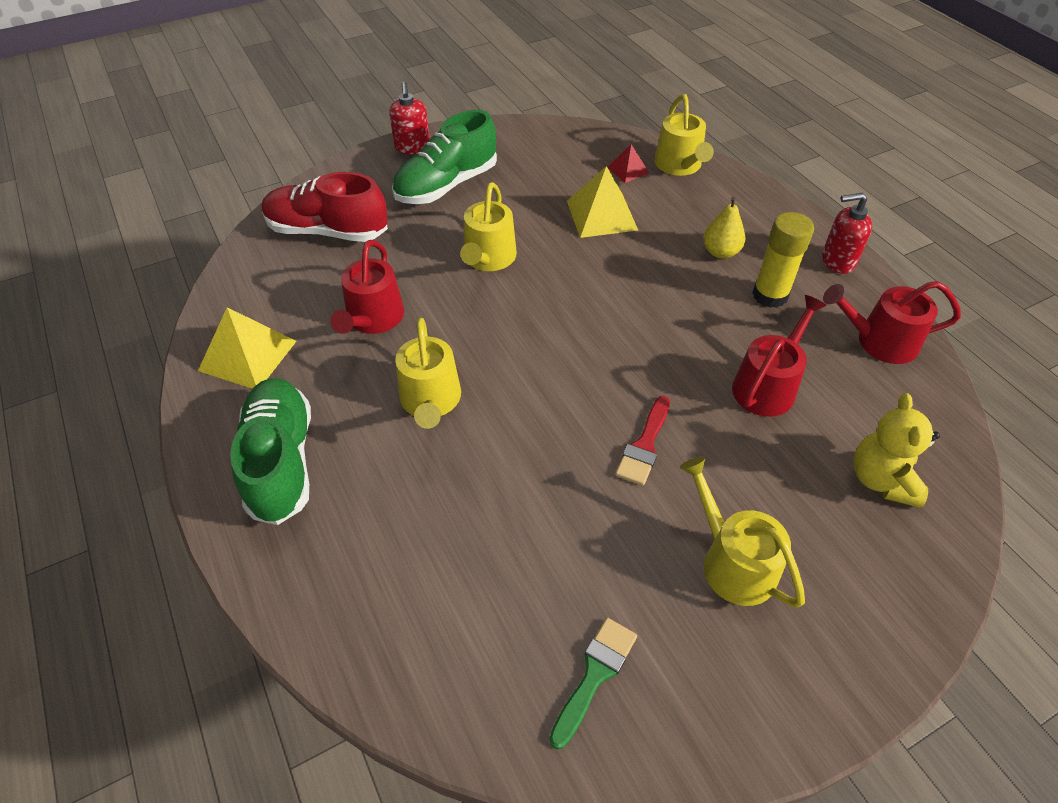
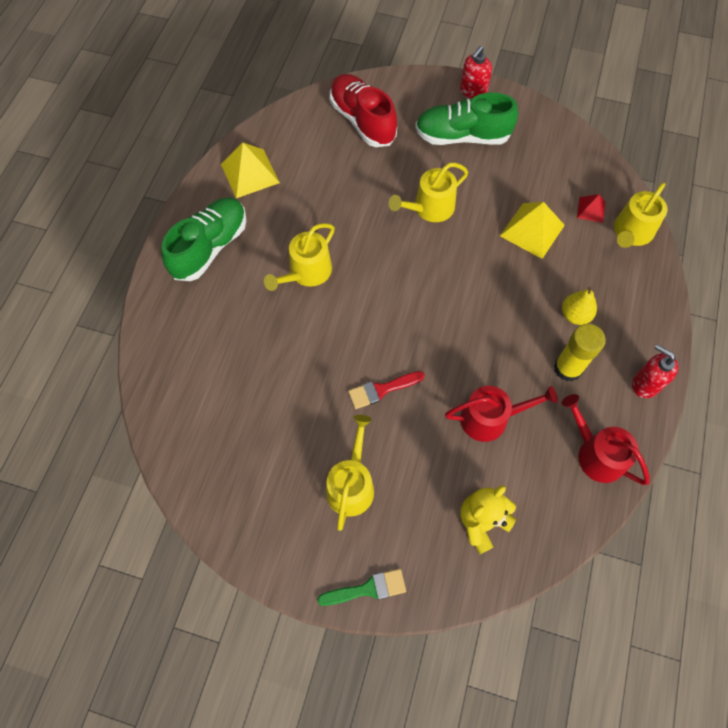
camera: 45 degrees right, 15 degrees up
(373, 319) = (328, 199): red watering can -> none
(595, 675) = (233, 470): green brush -> green brush (368, 589)

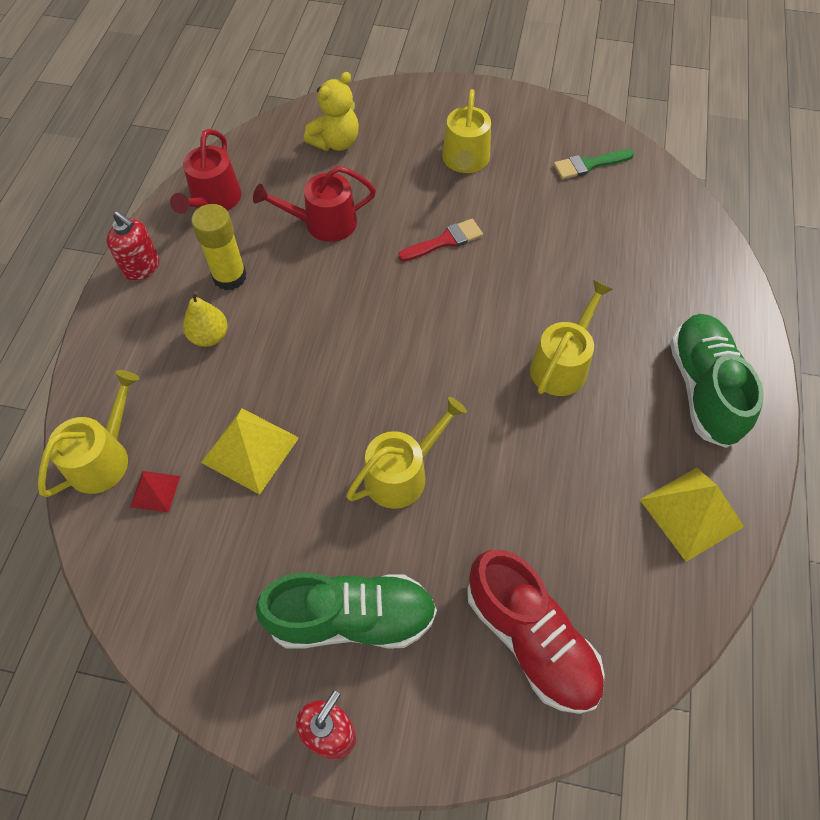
camera: 175 degrees right, 5 degrees down
(210, 247) = (703, 389): green shoe -> green shoe turned 150 degrees clockwise
(368, 589) = (438, 94): green brush -> green brush (588, 165)
(596, 454) = (213, 200): red watering can -> red watering can turned 60 degrees clockwise

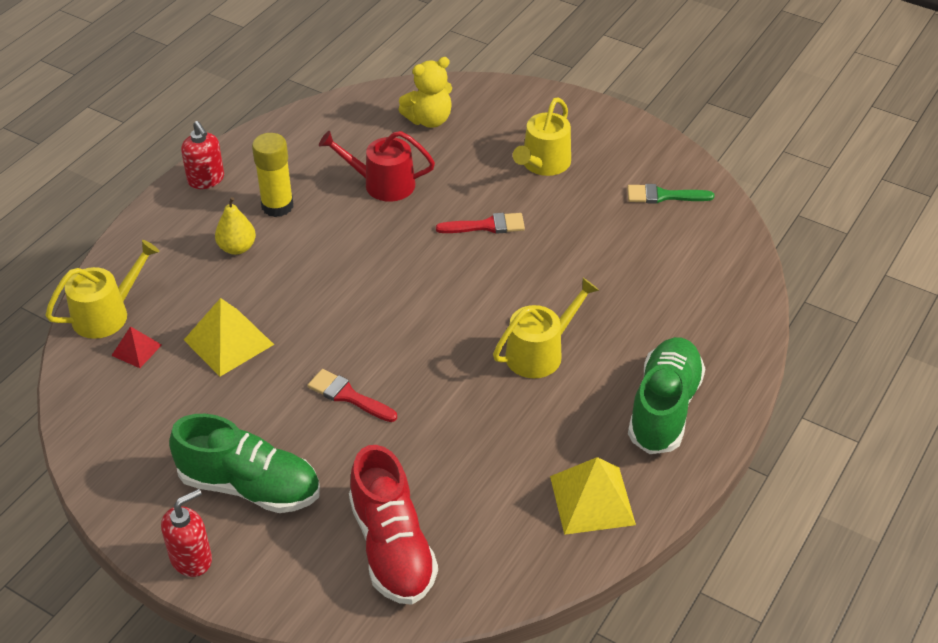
camera: 20 degrees right, 15 degrees down
(213, 200) = (294, 142): red watering can -> none
(402, 474) = (348, 396): yellow watering can -> red brush

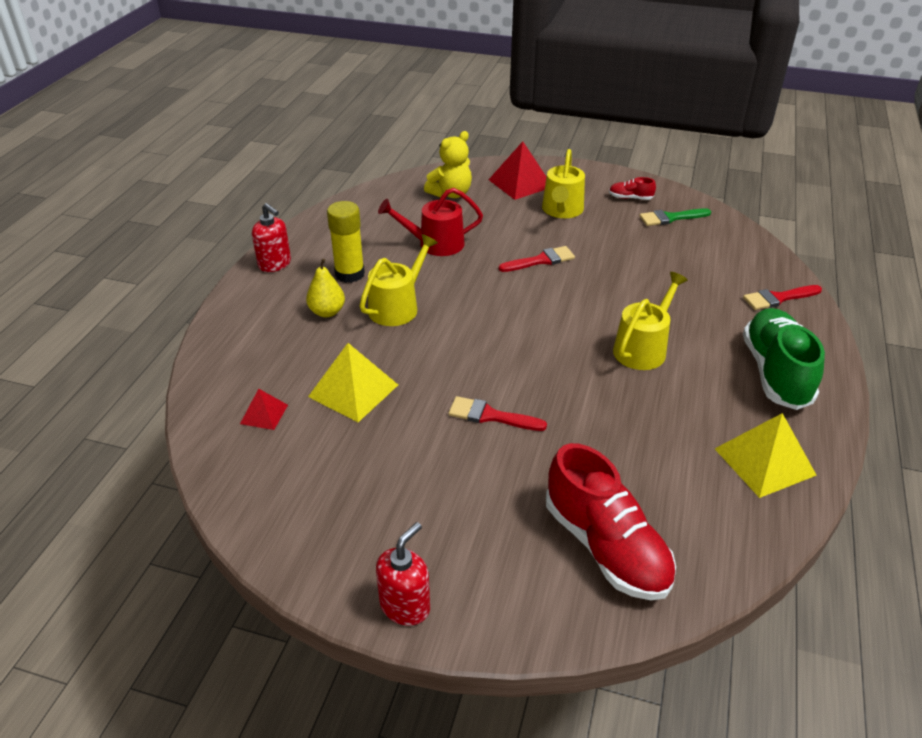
camera: 15 degrees left, 5 degrees down
(107, 314) = (221, 388): yellow watering can -> yellow watering can (397, 307)
(250, 486) = (434, 518): green shoe -> none
(514, 118) = (520, 183): none -> red pyramid
(631, 160) = (630, 198): none -> red shoe
(723, 322) = (778, 298): none -> red brush

